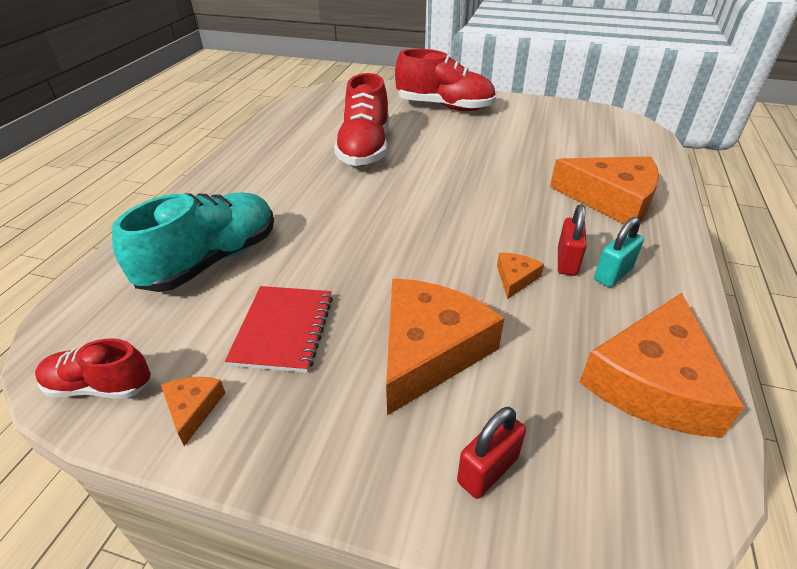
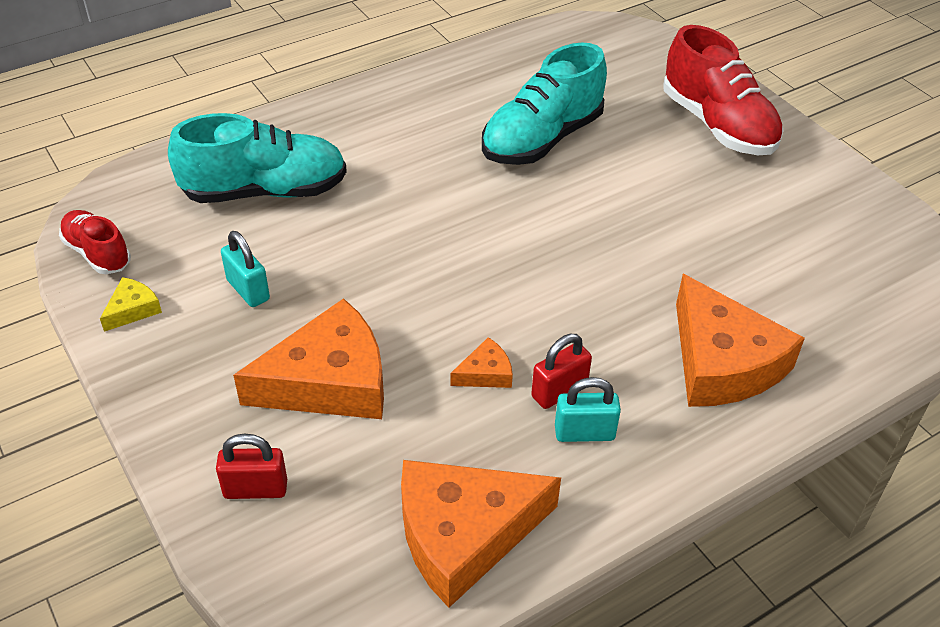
camera: 40 degrees right, 5 degrees up
(193, 408) = (132, 309): orange cheese -> yellow cheese
(283, 330) = (248, 290): red notebook -> turquoise padlock
(365, 149) = (542, 139): red shoe -> turquoise shoe

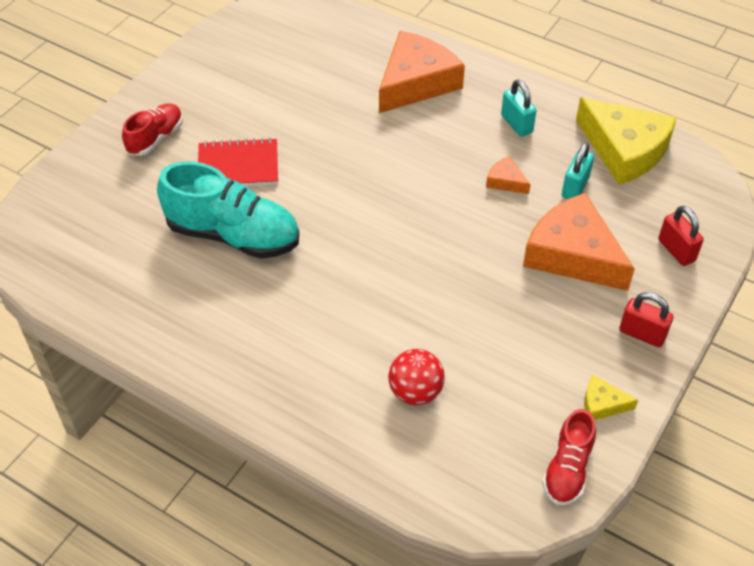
camera: 115 degrees left, 5 degrees up
(248, 290) = (529, 342): turquoise padlock -> turquoise padlock (575, 187)
(265, 191) = (415, 392): turquoise shoe -> red ball
(464, 534) = (624, 149): orange cheese -> yellow cheese
(559, 391) = (494, 144): red padlock -> red padlock (642, 334)
(642, 168) = (238, 166): none -> red notebook
(717, 125) = (155, 138): red shoe -> red shoe, size x0.56

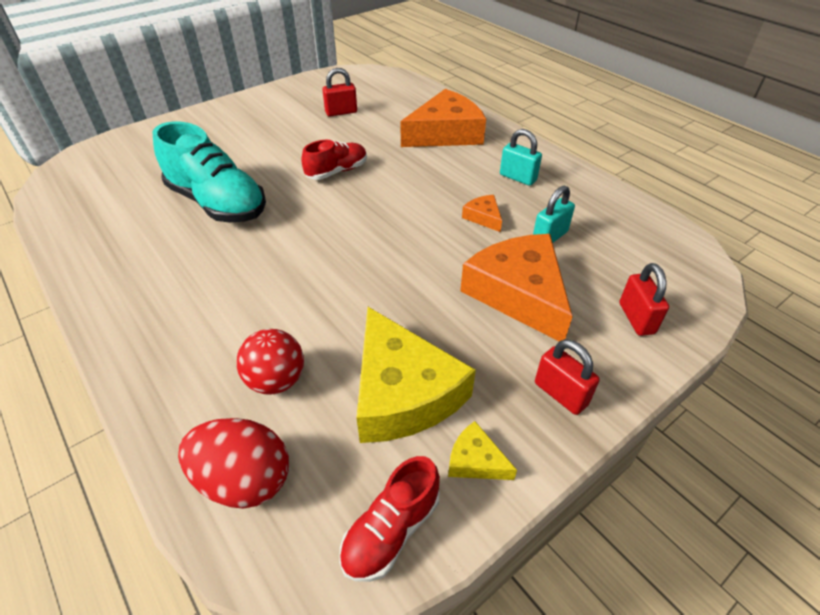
camera: 20 degrees right, 5 degrees down
(155, 138) = (216, 128): red shoe -> red shoe (337, 171)
(238, 166) = (261, 158): red notebook -> none
(284, 79) = (341, 112): none -> red padlock
(442, 472) = (244, 480): none -> red egg
(516, 124) = (518, 177): turquoise padlock -> turquoise padlock turned 45 degrees counterclockwise
(624, 149) = (615, 218): yellow cheese -> yellow cheese (403, 392)

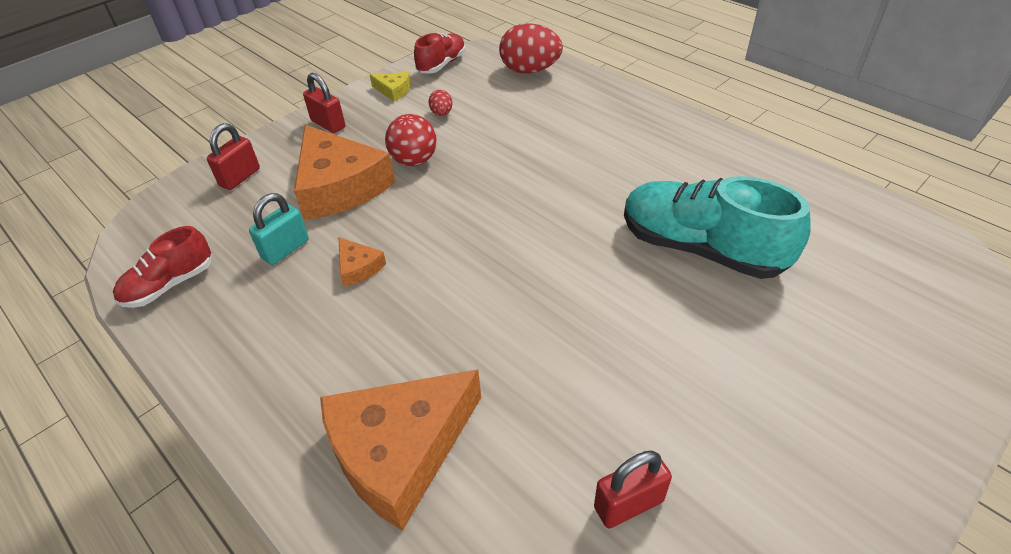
camera: 175 degrees right, 0 degrees up
(276, 380) = (534, 109): red ball -> red ball (414, 161)
(337, 171) = (569, 323): red shoe -> red shoe (170, 285)
(403, 392) = (441, 113): yellow cheese -> red egg
(518, 177) = (294, 344): turquoise padlock -> none
(636, 318) = (240, 177): red padlock -> red padlock turned 45 degrees clockwise

